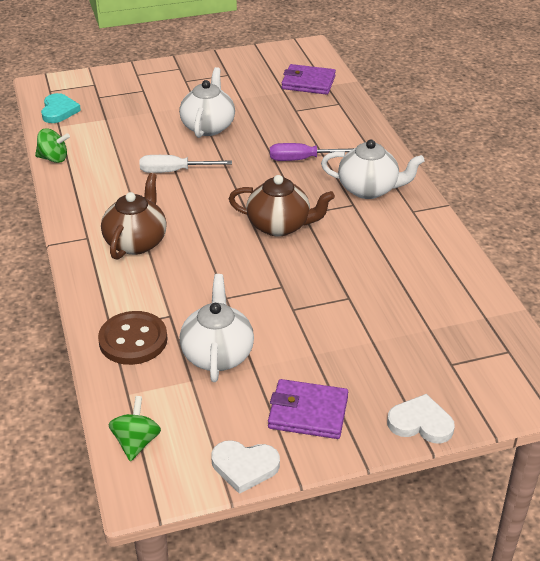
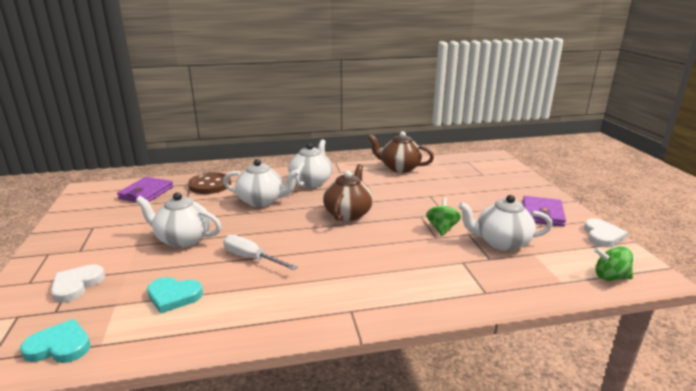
camera: 85 degrees left, 15 degrees down
(53, 158) = (180, 344): green spinning top -> green spinning top (442, 228)
(114, 142) = (173, 296): none -> turquoise heart
(133, 340) = (498, 280): brown button -> brown button (210, 185)
(136, 242) = (361, 279): brown teapot -> brown teapot (399, 168)
(174, 171) = (251, 258): white screwdriver -> white screwdriver turned 120 degrees clockwise
(302, 159) = (262, 201): purple screwdriver -> white teapot
(420, 423) = (533, 185): white heart -> white heart (77, 285)

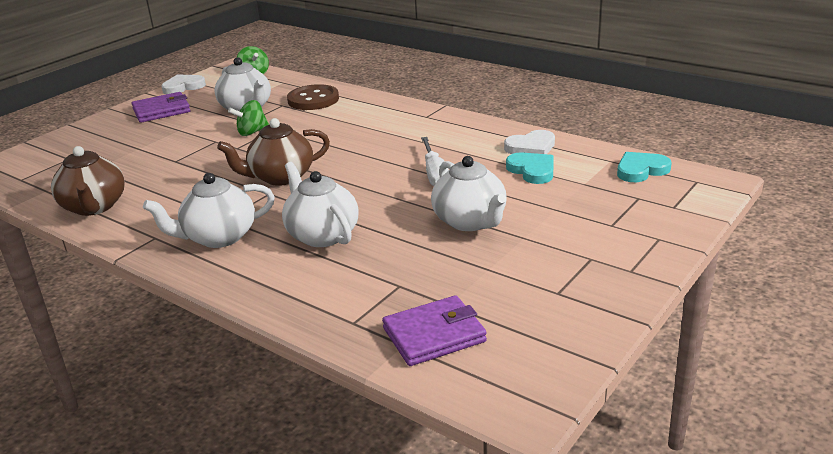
camera: 130 degrees left, 5 degrees up
(59, 346) = (641, 170): turquoise heart -> turquoise heart turned 105 degrees clockwise
(77, 285) = (610, 215): white heart -> white heart (531, 147)
(210, 185) = (332, 302): brown button -> brown button (313, 100)

